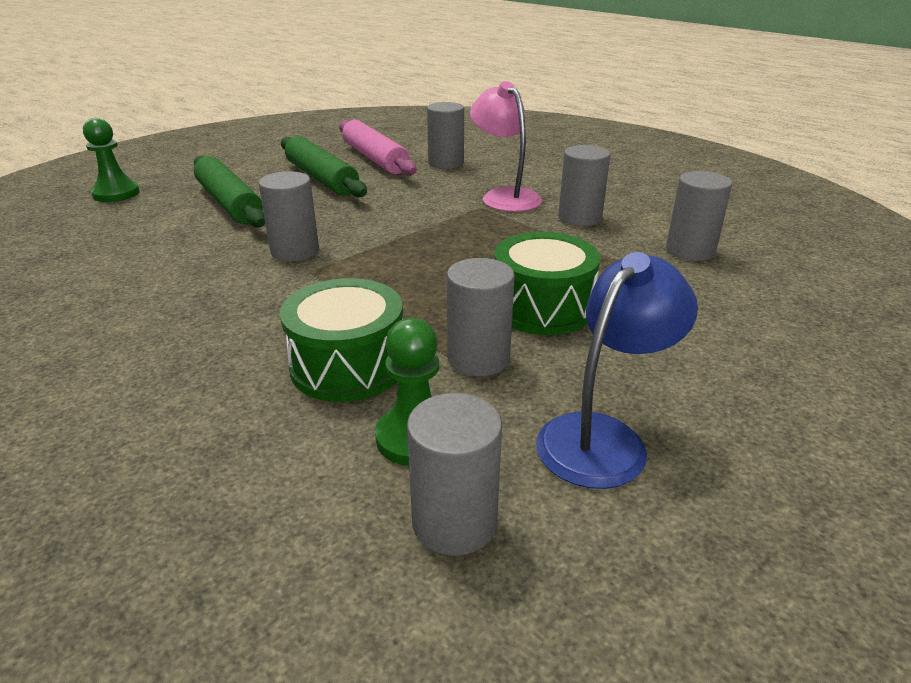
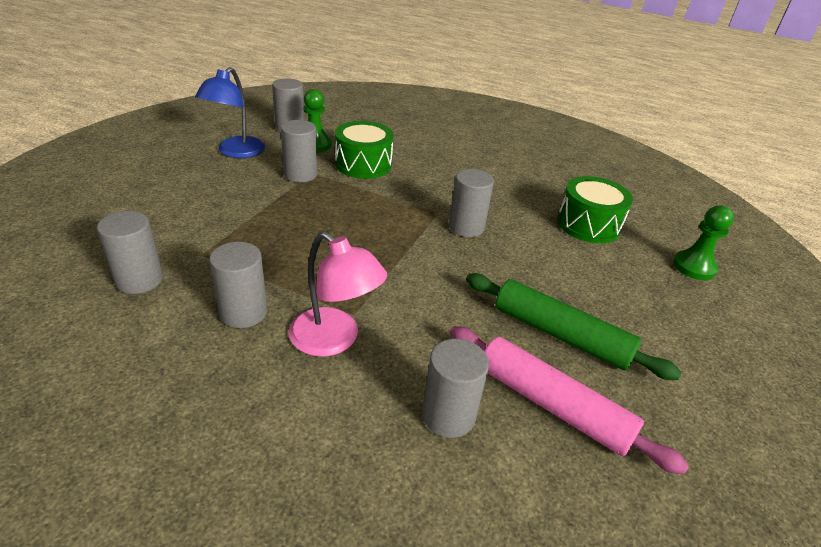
camera: 155 degrees right, 5 degrees up
(229, 203) = (586, 272): green rolling pin -> none
(542, 308) = (270, 207): green drum -> green drum (588, 224)

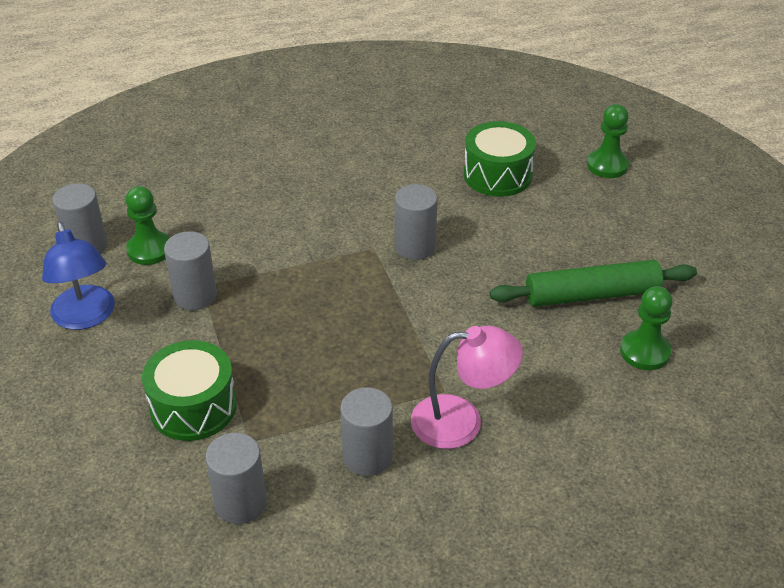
camera: 40 degrees left, 5 degrees up
(363, 164) = (234, 241): green drum -> green drum (193, 407)
(448, 416) = (600, 410): grey cylinder -> none
(552, 405) = (645, 352): pink rolling pin -> green pawn

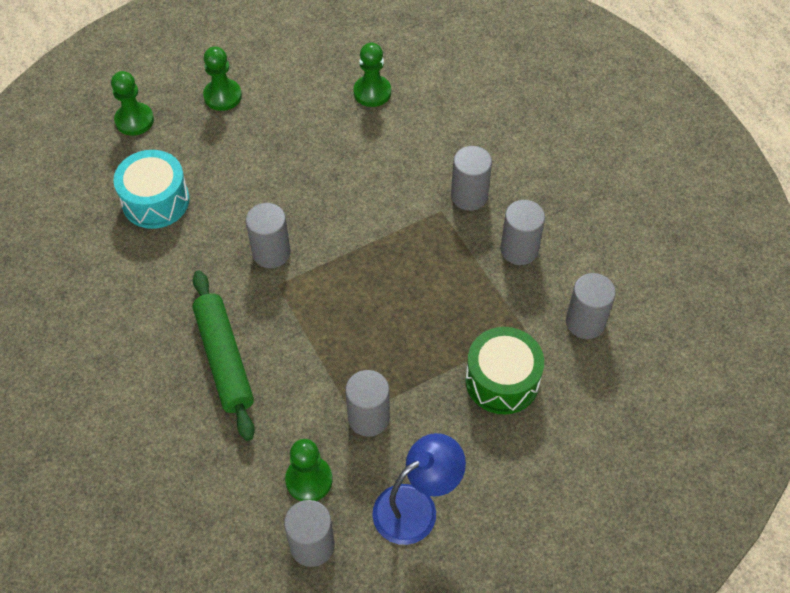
camera: 100 degrees left, 15 degrees up
(462, 421) = (469, 196): pink lamp -> grey cylinder
(497, 175) = (156, 201): green drum -> turquoise drum
(592, 295) = (314, 125): green rolling pin -> green rolling pin (224, 359)
(640, 227) = (222, 96): none -> green pawn

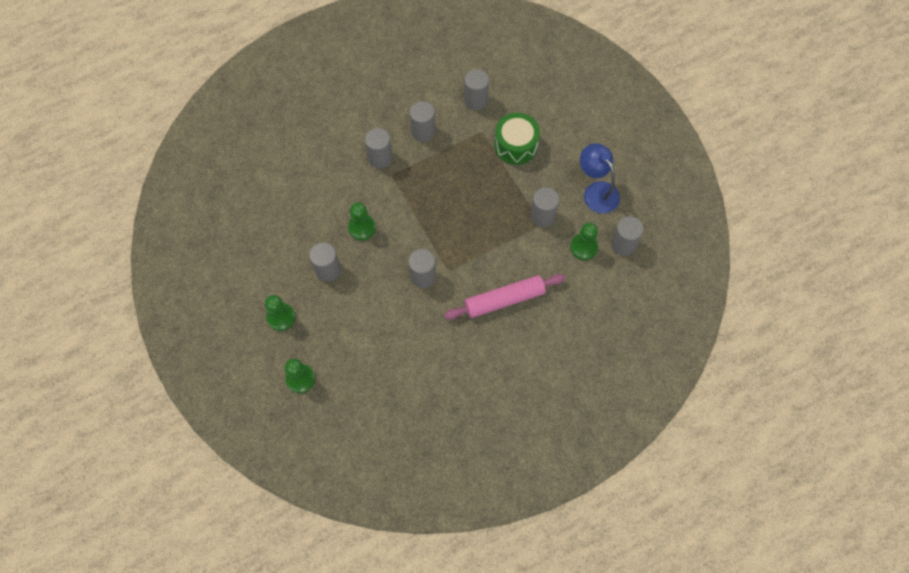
camera: 90 degrees left, 10 degrees up
(156, 201) = (377, 355): turquoise drum -> none
(224, 359) = (504, 300): green rolling pin -> pink rolling pin
(288, 142) = (328, 270): none -> grey cylinder
(372, 92) = (285, 216): green pawn -> green pawn (362, 228)

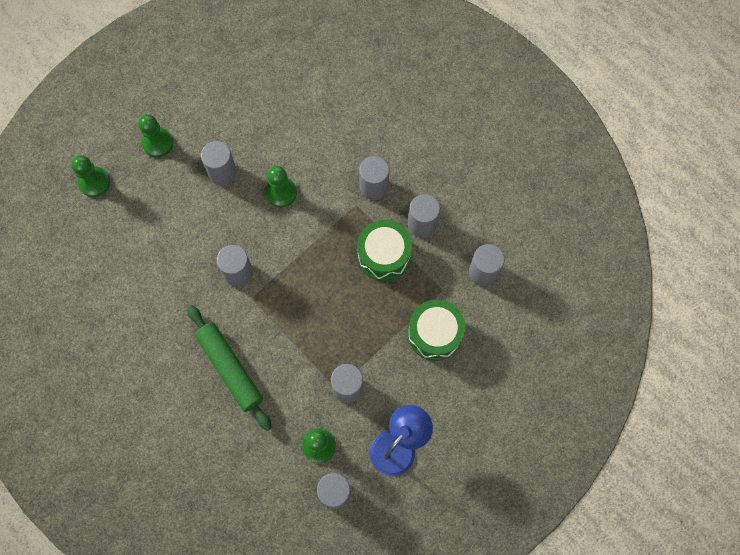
camera: 75 degrees right, 5 degrees up
(441, 165) = (384, 255): none -> green drum
(504, 300) = (230, 369): pink rolling pin -> green rolling pin

